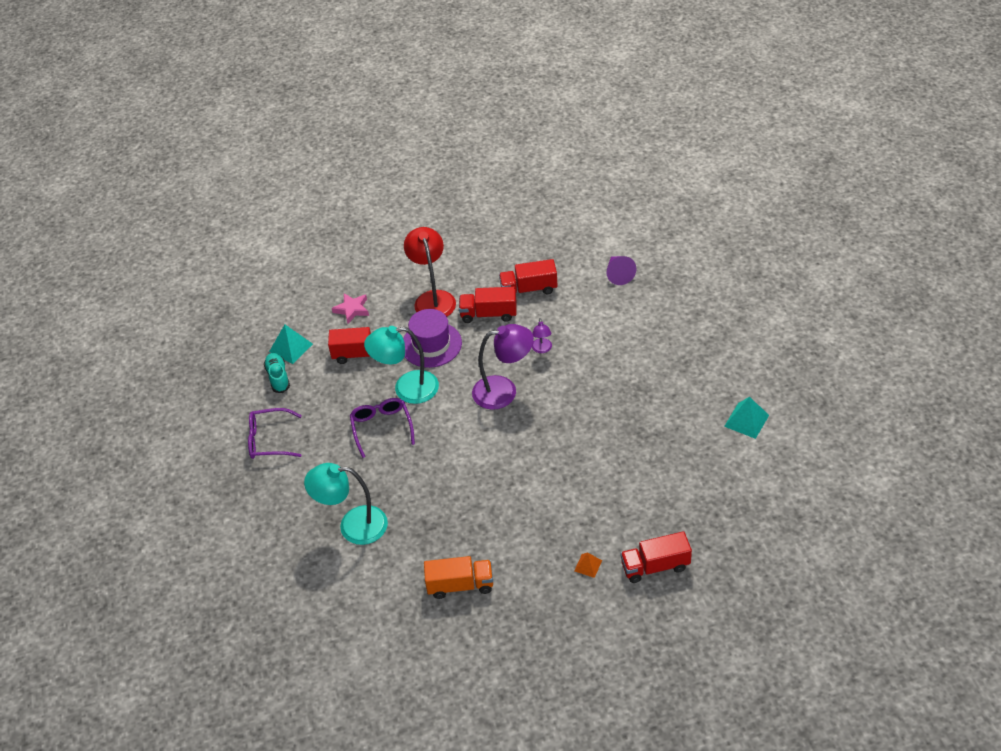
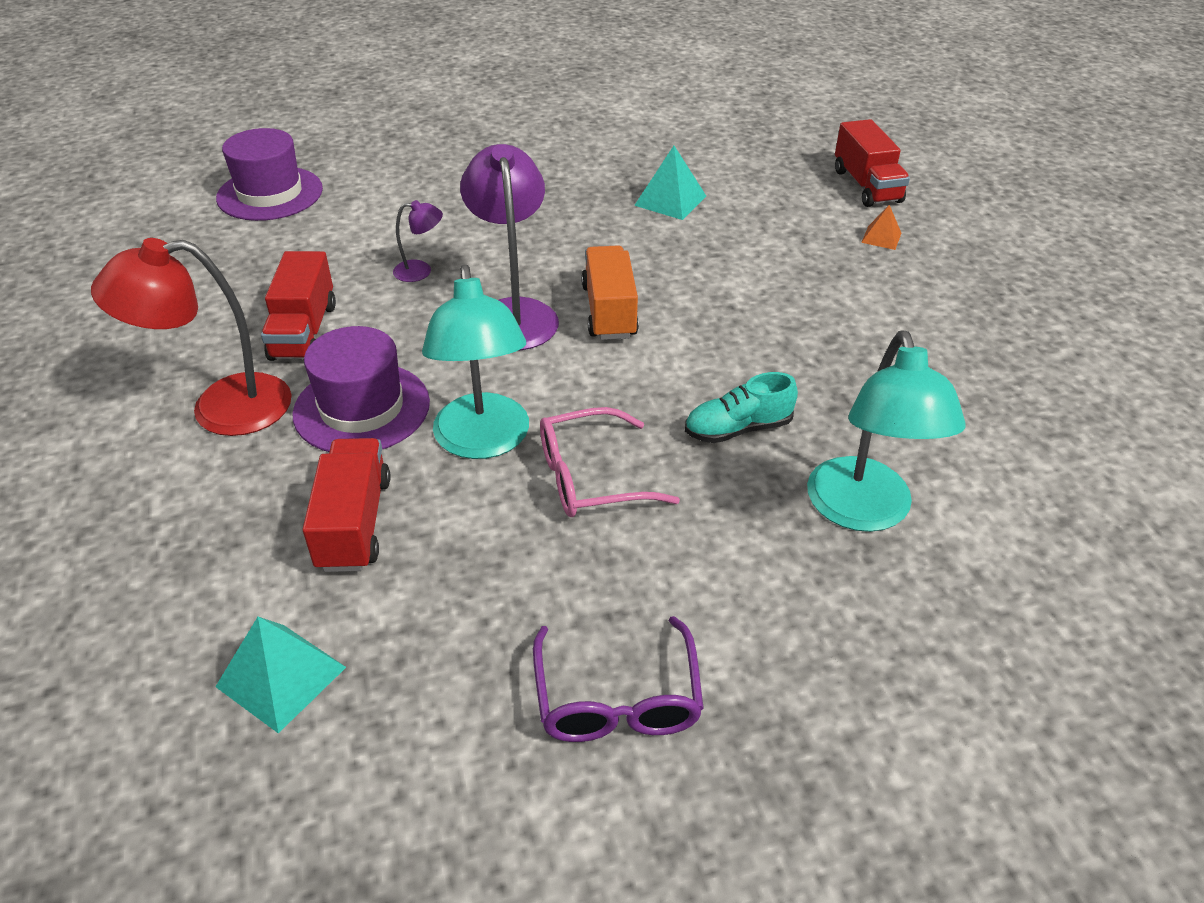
camera: 95 degrees left, 5 degrees down
(278, 377) = (389, 698): turquoise shoe -> turquoise shoe (738, 429)
(352, 309) = (190, 549): pink star -> none
(381, 428) = (590, 477): purple glasses -> pink glasses
(460, 585) = (961, 361): orange truck -> orange truck (609, 311)
(528, 289) = (258, 284): red truck -> none
(618, 274) = (270, 194): purple cone -> purple hat
(746, 420) = (606, 113): turquoise pyramid -> turquoise pyramid (670, 200)

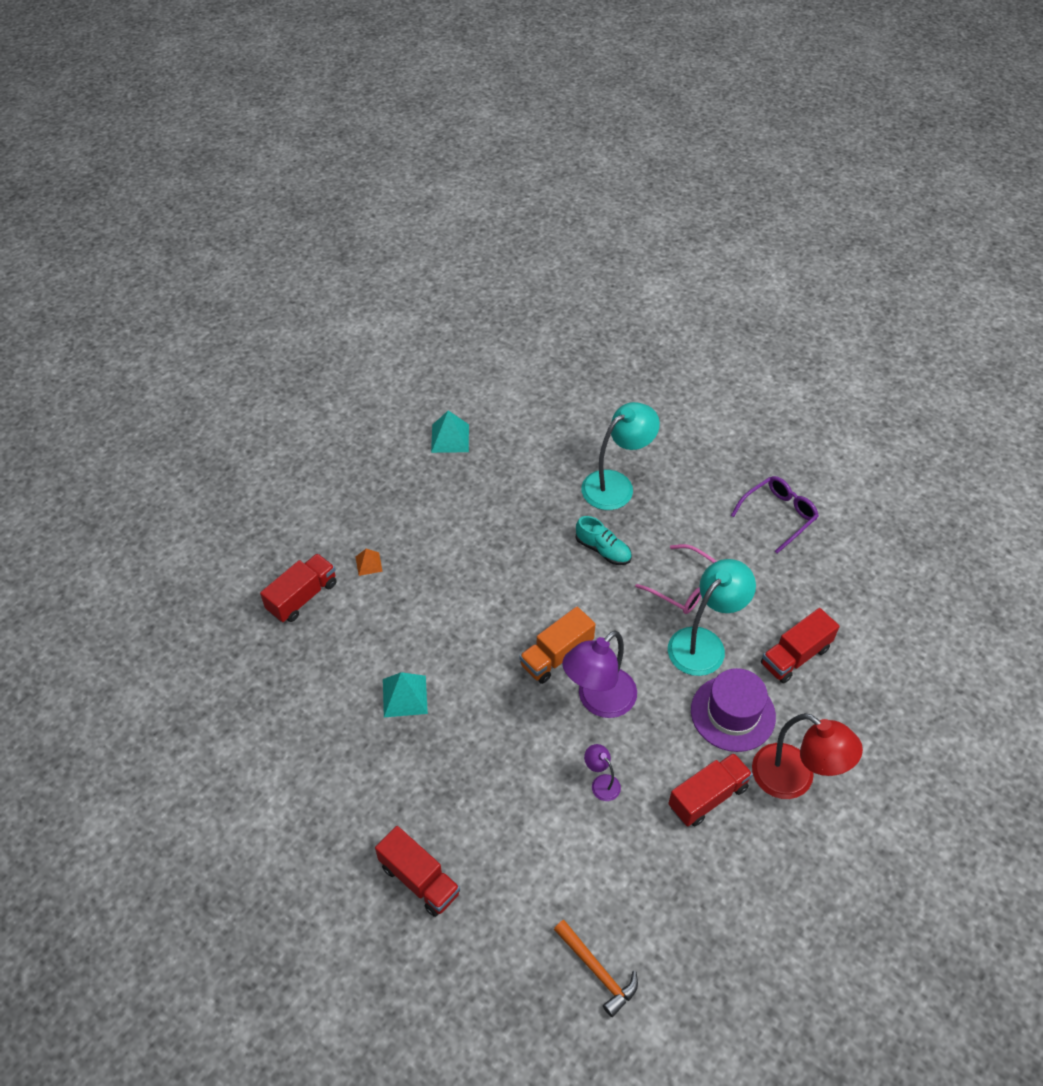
camera: 125 degrees left, 10 degrees up
(270, 194) = (597, 971): purple hat -> orange hammer
(281, 677) = (876, 620): turquoise pyramid -> turquoise pyramid (450, 438)
(473, 147) = (419, 879): none -> red truck

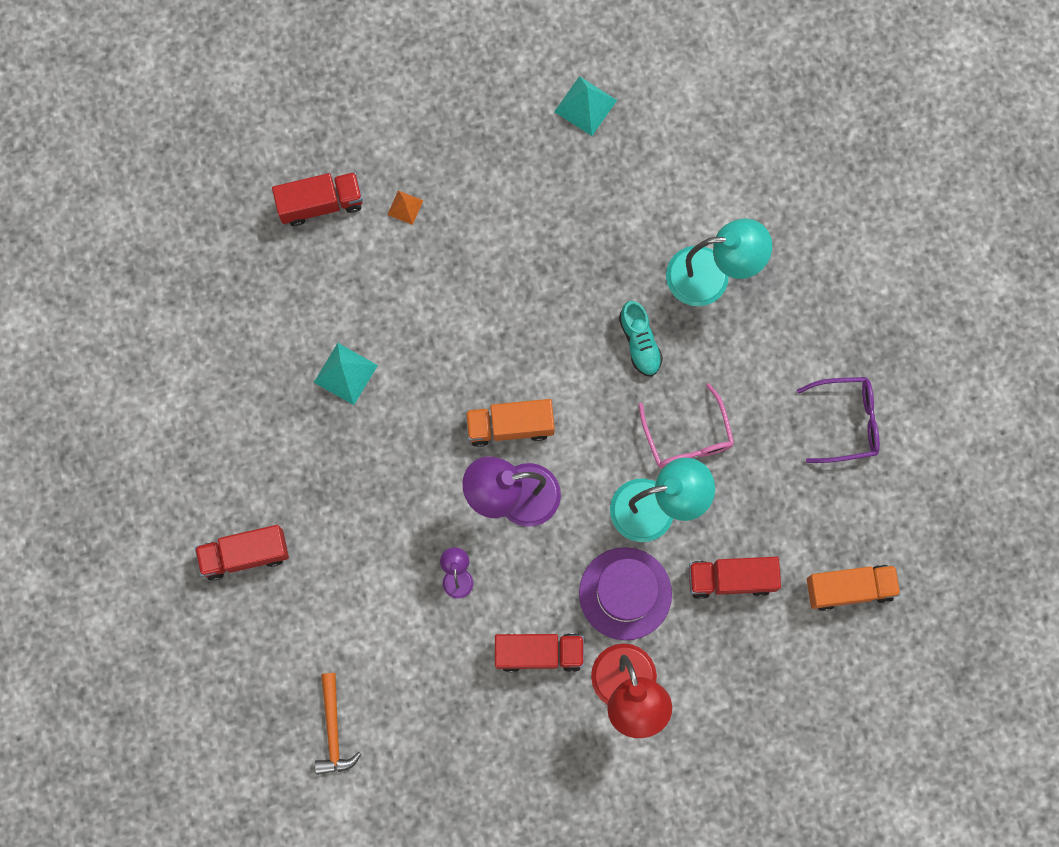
camera: 35 degrees right, 25 degrees up
(419, 879) = (245, 554): red truck -> red truck turned 90 degrees clockwise
(876, 611) = (849, 588): none -> orange truck

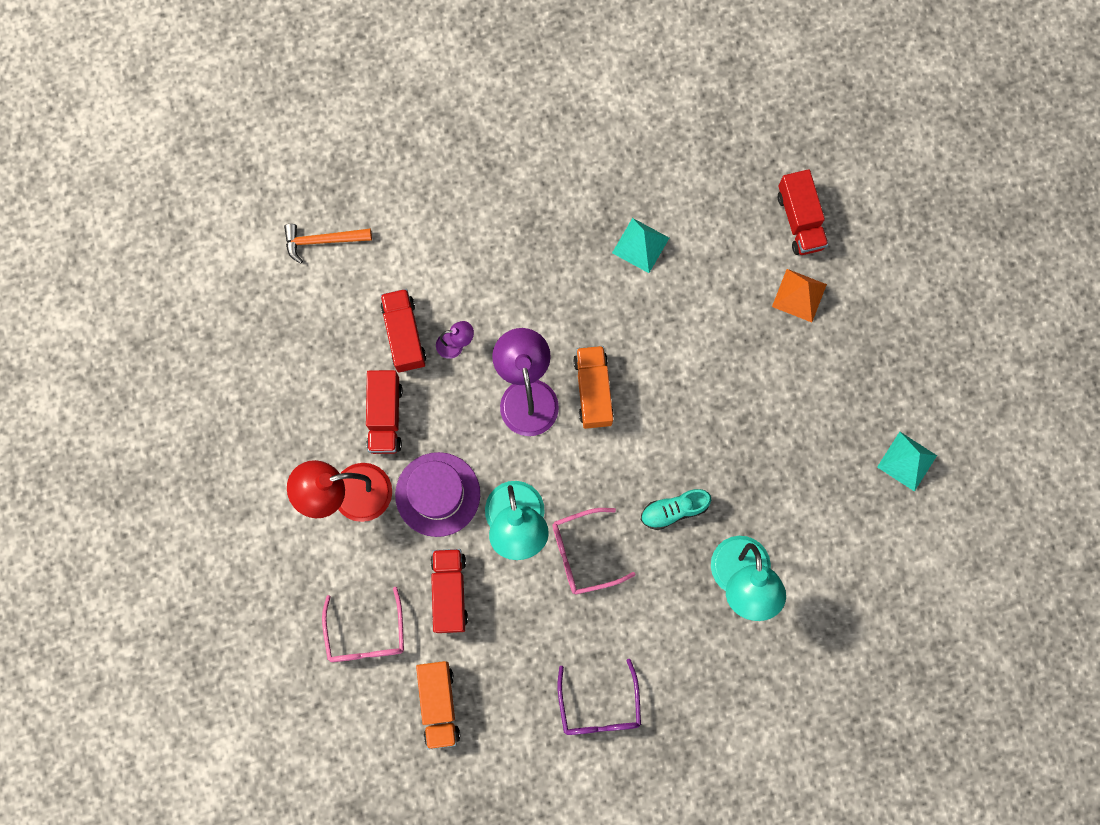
camera: 90 degrees right, 0 degrees up
(245, 554) = (477, 164): red truck -> red truck (404, 335)
(405, 207) = (799, 295): orange pyramid -> orange pyramid, size x1.67
(779, 668) = (366, 635): none -> pink glasses

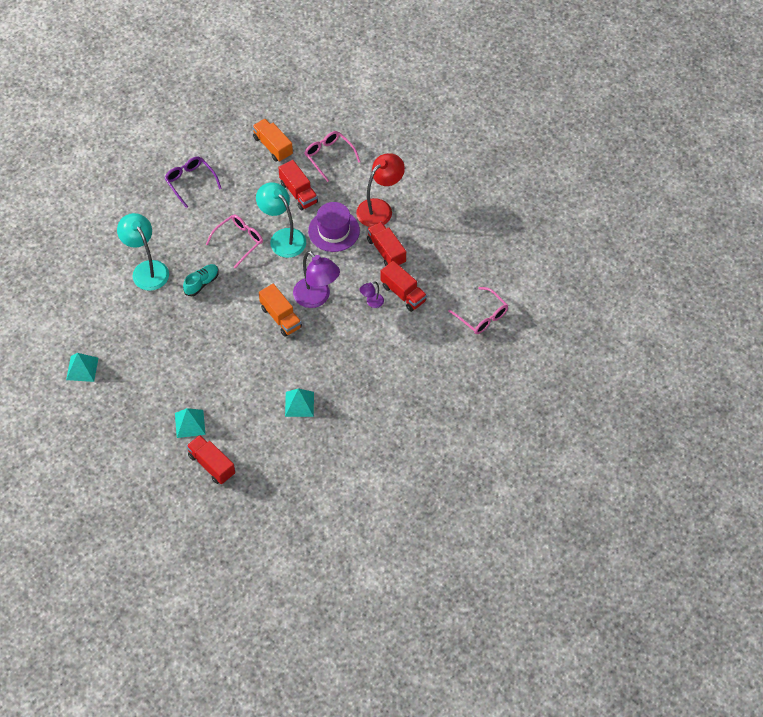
camera: 150 degrees right, 20 degrees down
(322, 241) = (482, 316): orange hammer -> pink glasses
(799, 295) = (190, 423): orange pyramid -> turquoise pyramid

